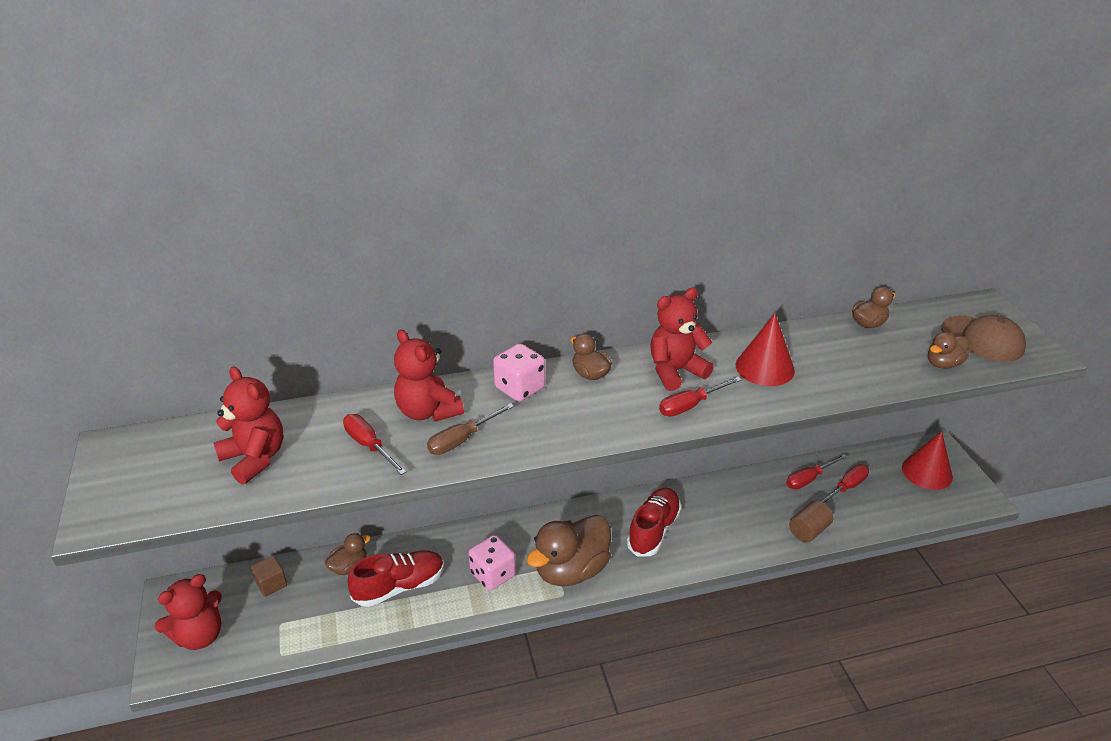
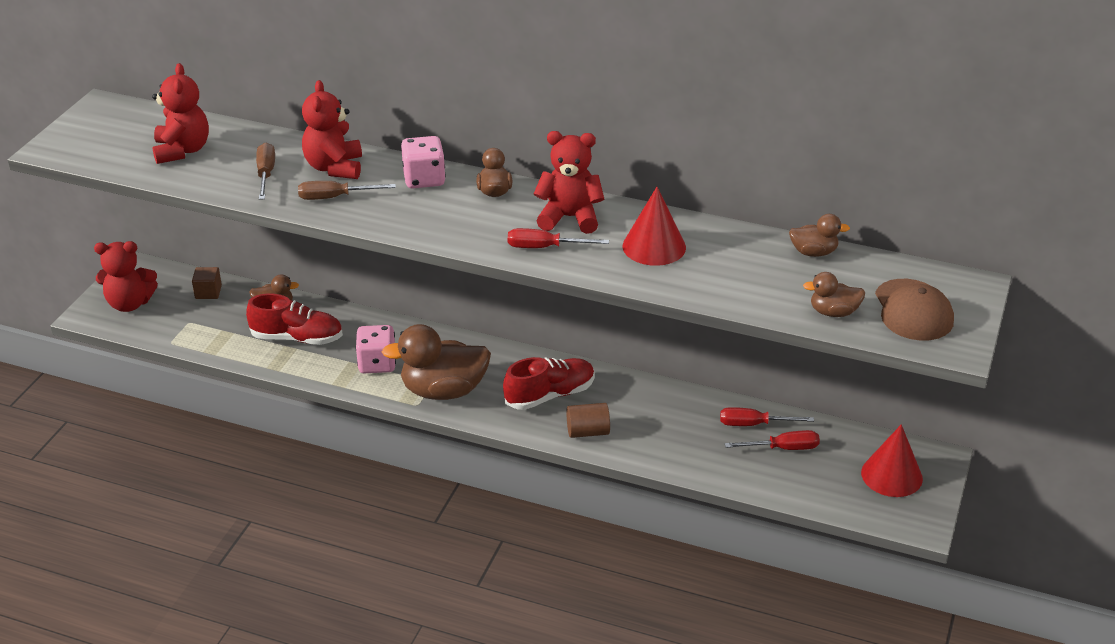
camera: 35 degrees right, 0 degrees up
(369, 446) = (266, 174): red screwdriver -> brown screwdriver
(808, 530) = (696, 463): brown cylinder -> brown cylinder (588, 432)

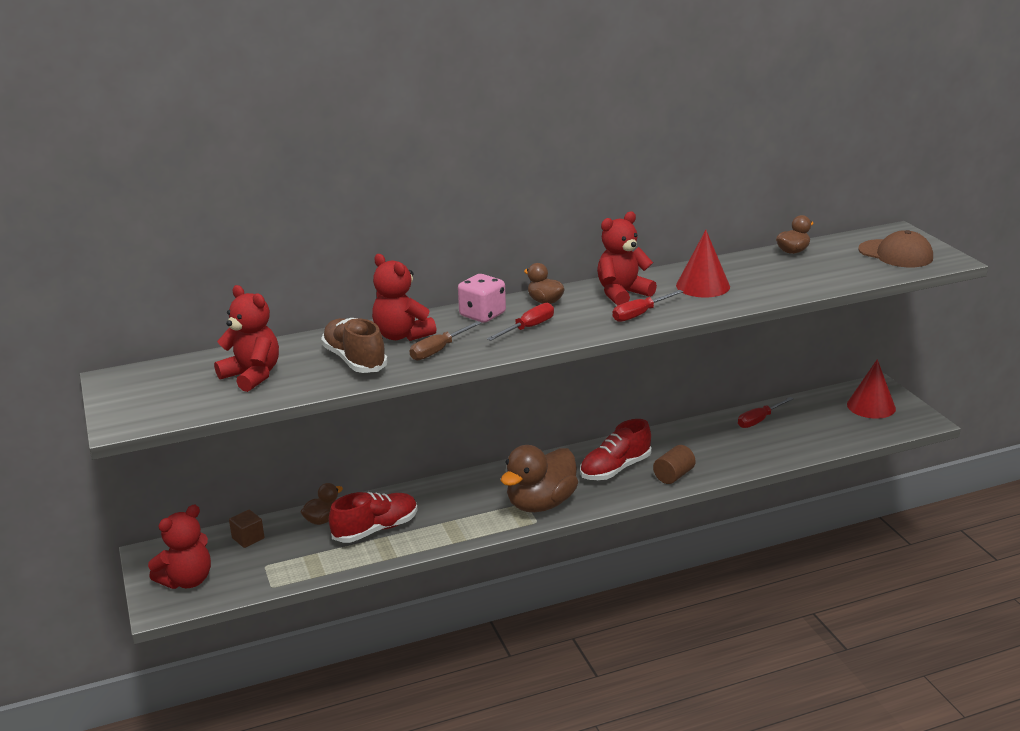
camera: 40 degrees left, 10 degrees down
(266, 174) = (355, 360): brown screwdriver -> brown shoe
(377, 364) = (465, 513): pink dice -> none
(550, 395) = (615, 469): red shoe -> red shoe turned 150 degrees counterclockwise
(783, 448) = (795, 423): red screwdriver -> red screwdriver (528, 328)
(833, 312) = (861, 272): brown duck -> none

